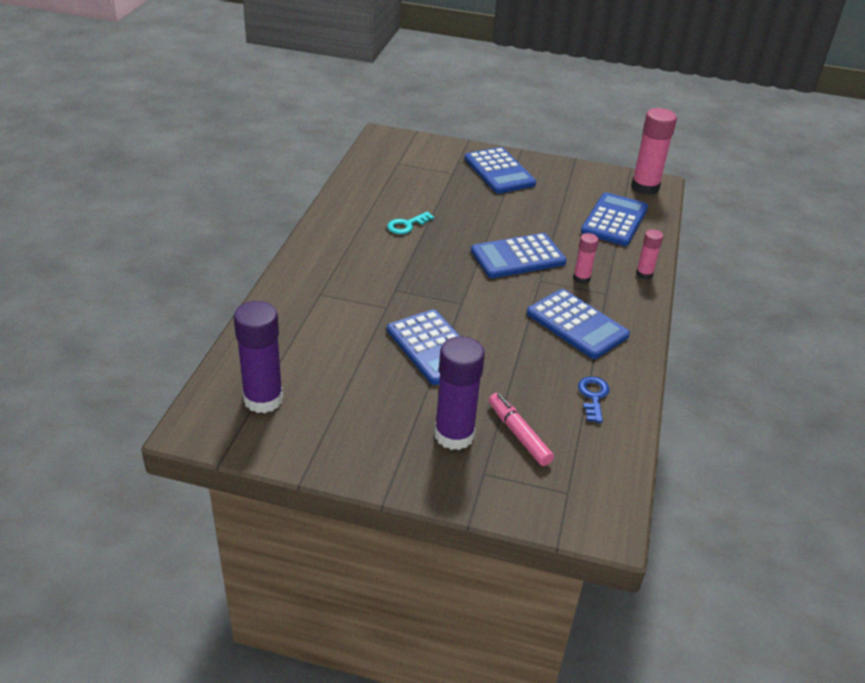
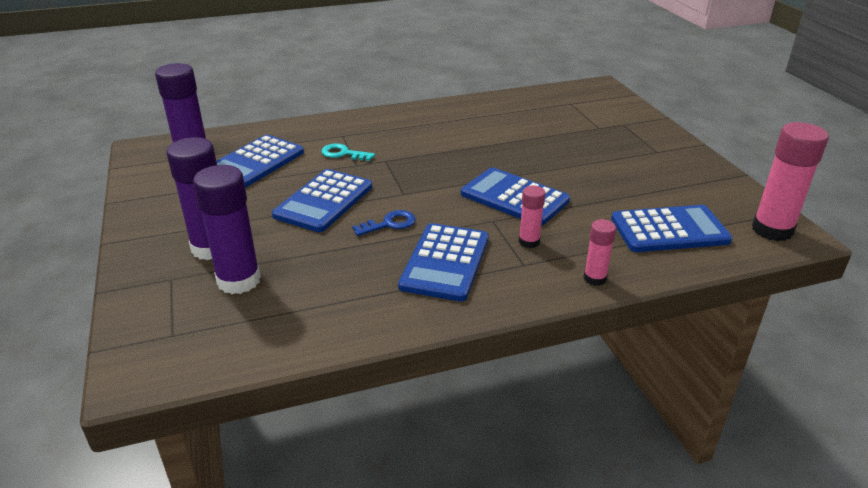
camera: 60 degrees right, 5 degrees down
(407, 225) = (484, 135): turquoise key -> turquoise key (343, 154)
(499, 171) = (642, 146): blue calculator -> blue calculator (255, 162)
(519, 434) = (239, 280): pink marker -> purple glue stick
(593, 396) = (335, 307): blue key -> blue key (389, 224)

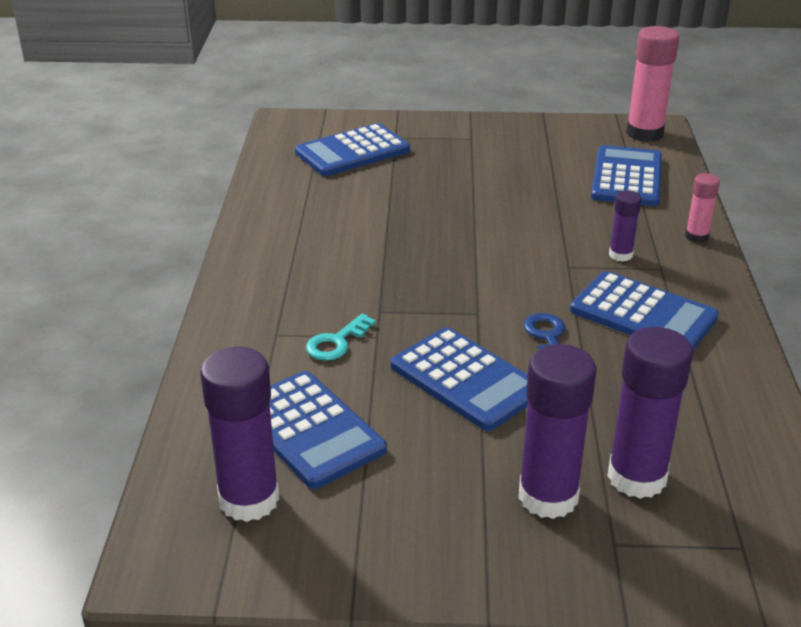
camera: 70 degrees left, 0 degrees up
(514, 197) = (526, 241): blue calculator -> blue calculator (352, 151)
(529, 242) = (620, 255): pink glue stick -> purple glue stick

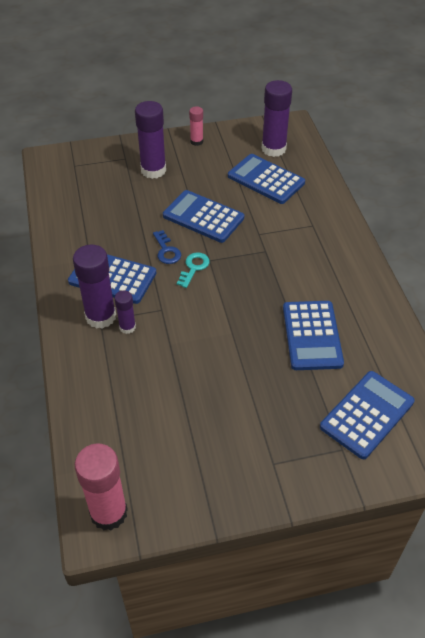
camera: 165 degrees right, 15 degrees up
(337, 342) = (278, 226): turquoise key -> turquoise key (194, 268)
(626, 177) = (125, 427): blue calculator -> blue calculator (312, 335)
(636, 477) = (116, 184): purple glue stick -> purple glue stick (101, 316)
(696, 236) = (73, 358): pink glue stick -> pink glue stick (196, 141)

